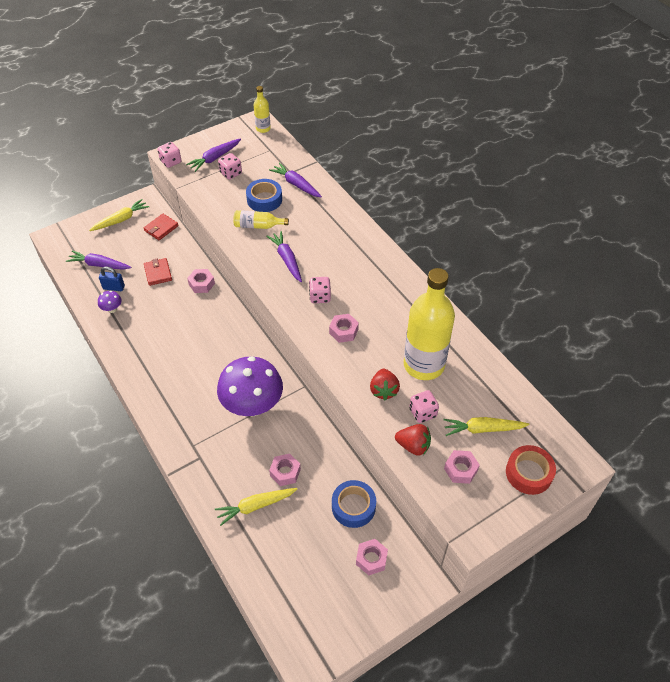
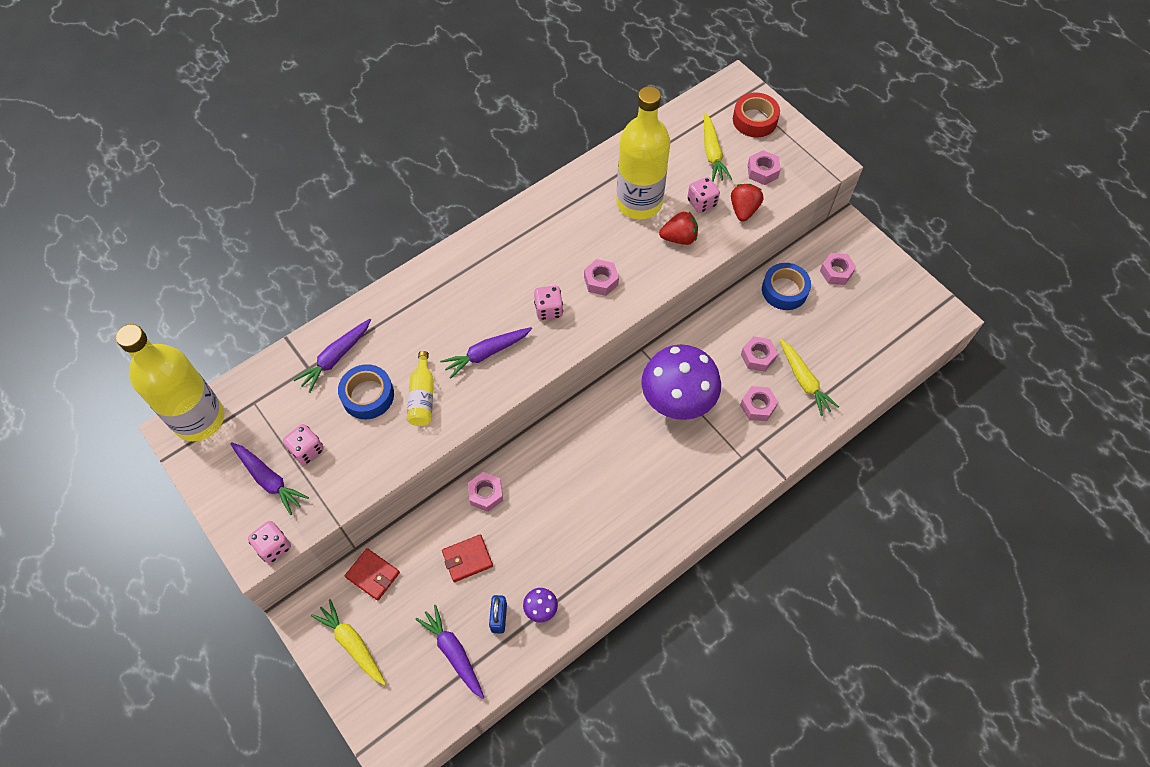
camera: 95 degrees left, 10 degrees up
(99, 265) = (453, 652): purple carrot -> purple carrot turned 135 degrees clockwise
(237, 464) = (757, 406): none -> pink nut
(263, 128) = (199, 419): yellow bottle -> yellow bottle, size x2.18

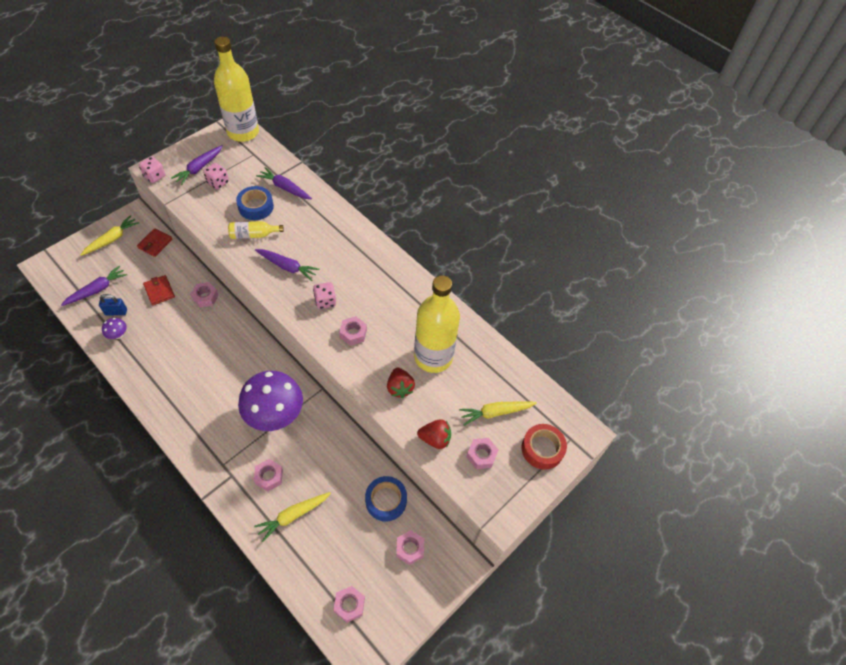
camera: 80 degrees right, 5 degrees down
(486, 353) = (287, 267): purple carrot -> purple carrot turned 150 degrees clockwise
(702, 203) = (439, 405): pink dice -> none
(758, 357) = (316, 477): pink nut -> pink nut (349, 605)

